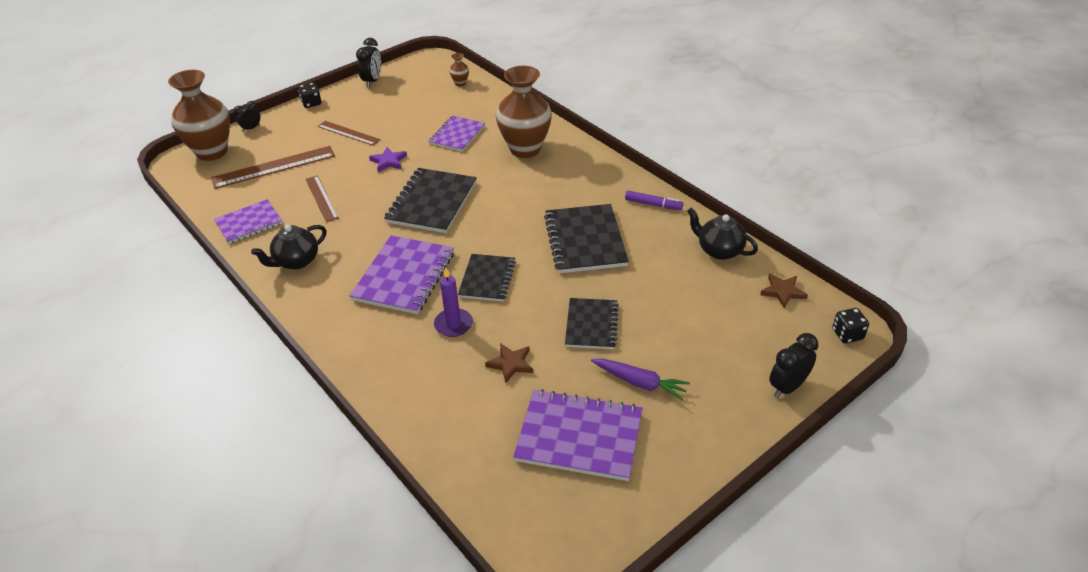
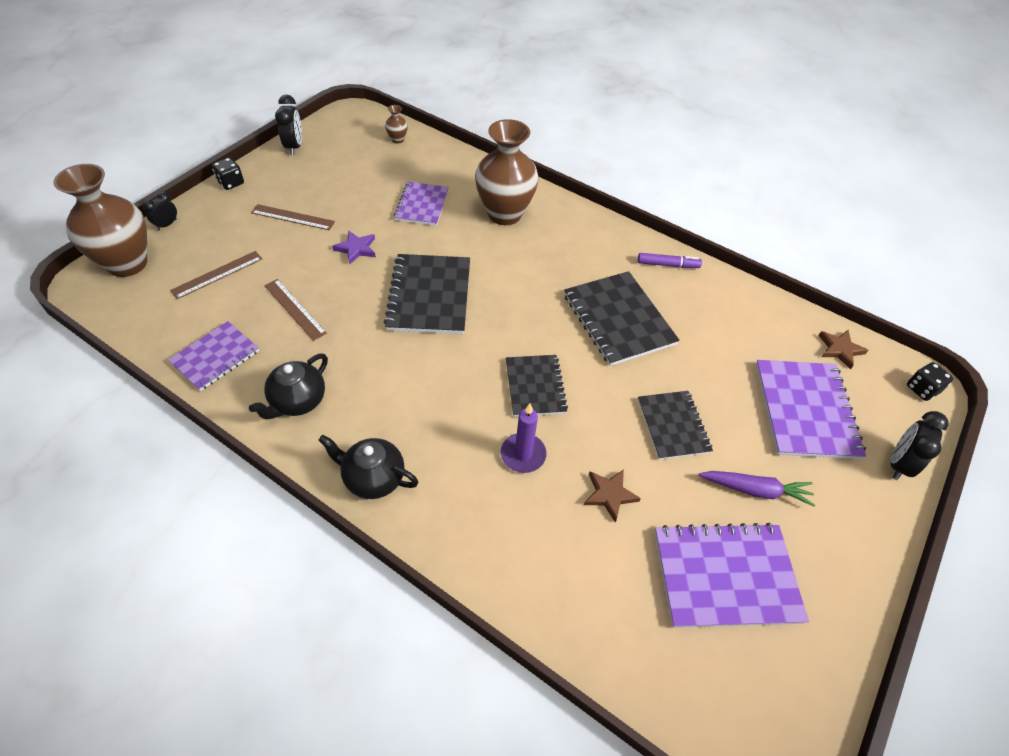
camera: 20 degrees left, 10 degrees up
(274, 167) = (217, 274): brown ruler -> brown ruler, size x0.62
(404, 276) = (438, 400): purple notebook -> purple notebook (805, 410)
(719, 250) = (757, 310): black teapot -> black teapot (373, 478)

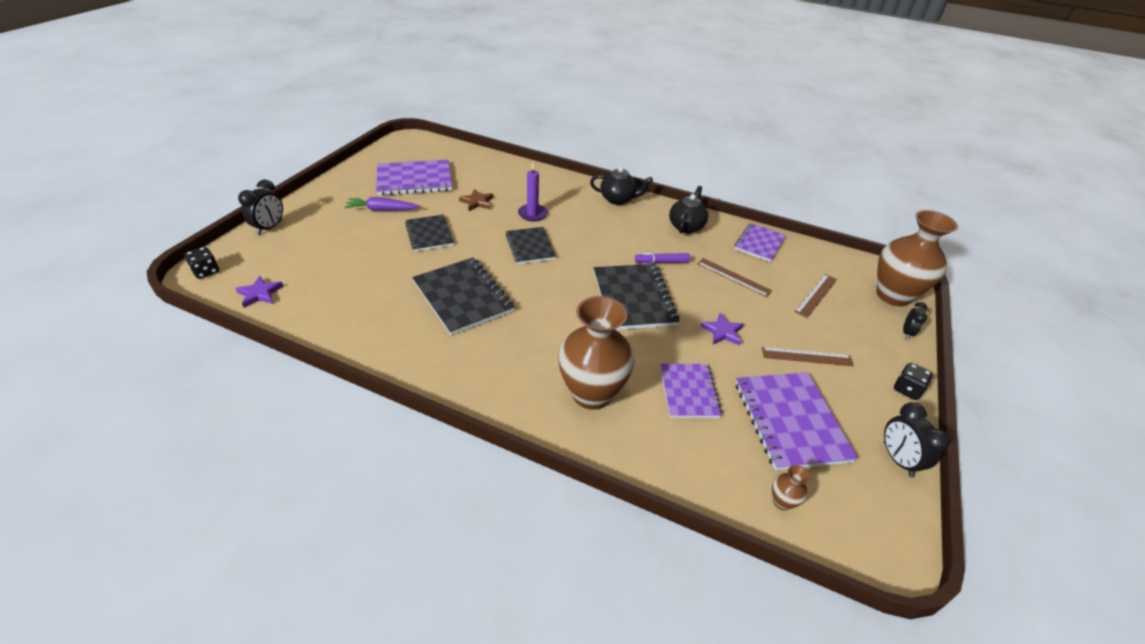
camera: 170 degrees right, 10 degrees down
(668, 265) = (403, 355): purple marker -> purple marker (661, 262)
(805, 410) = (321, 250): purple notebook -> purple notebook (790, 421)
(840, 349) = (260, 294): brown star -> purple star

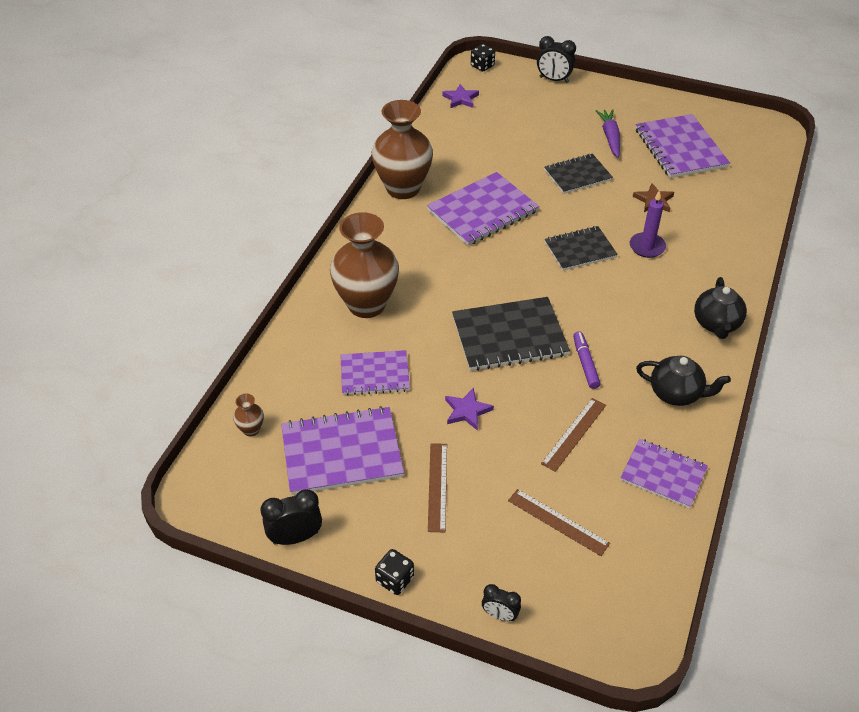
camera: 90 degrees right, 5 degrees up
(463, 297) = (482, 211): black notebook -> purple notebook
(893, 295) = (581, 623): brown vase -> brown vase (403, 188)

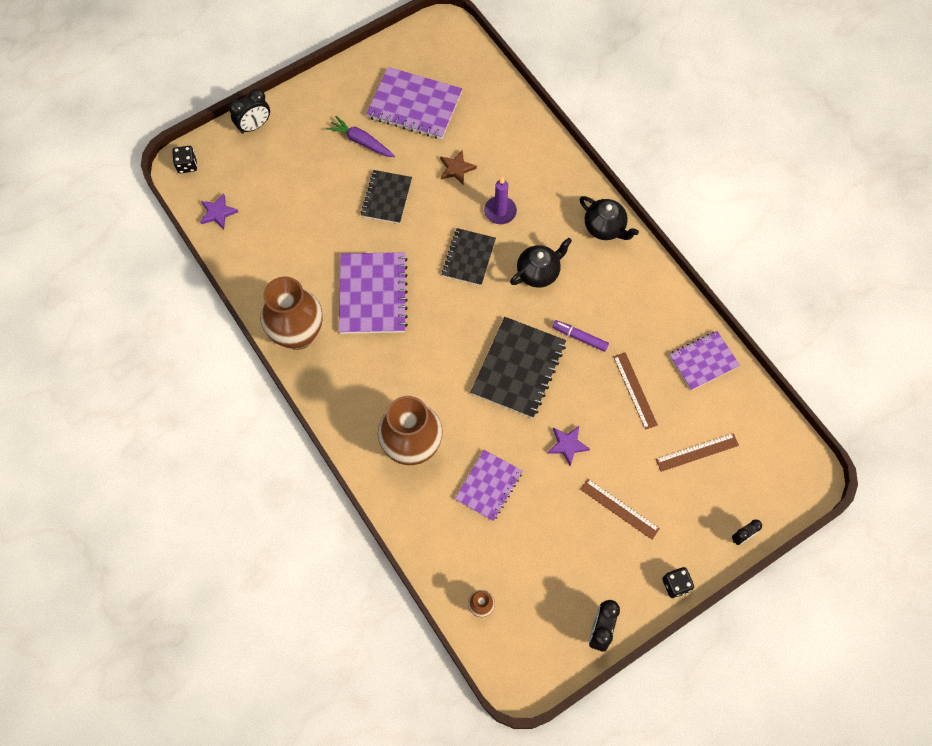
camera: 55 degrees left, 20 degrees up
(341, 452) = (546, 554): purple notebook -> none
(676, 393) = (645, 301): black teapot -> black teapot (538, 272)

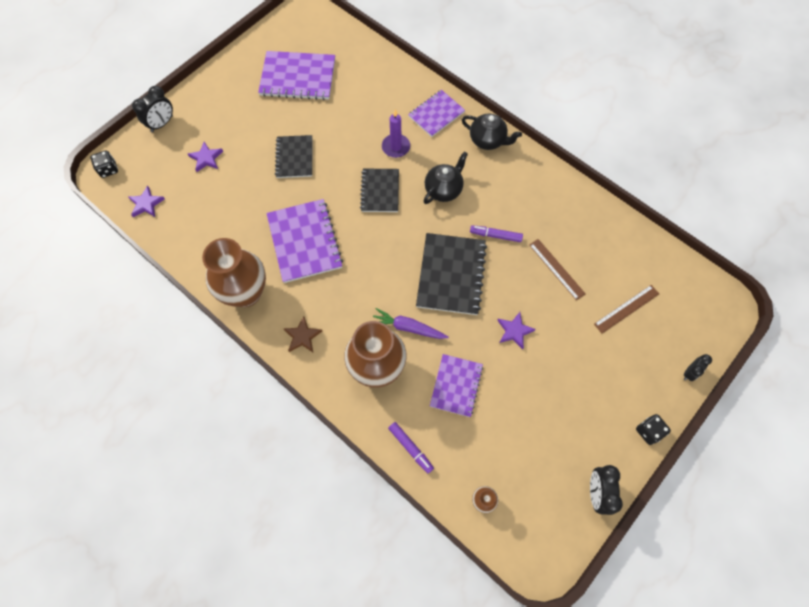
camera: 15 degrees left, 0 degrees up
(292, 176) = (206, 158): none -> purple star
(361, 141) = (260, 116): purple carrot -> purple carrot (408, 327)
(423, 536) = (410, 448): none -> purple marker
(456, 169) = (348, 120): brown star -> brown star (302, 336)
(619, 508) = (577, 375): brown ruler -> none
(703, 361) = (605, 230): purple notebook -> purple notebook (436, 114)

